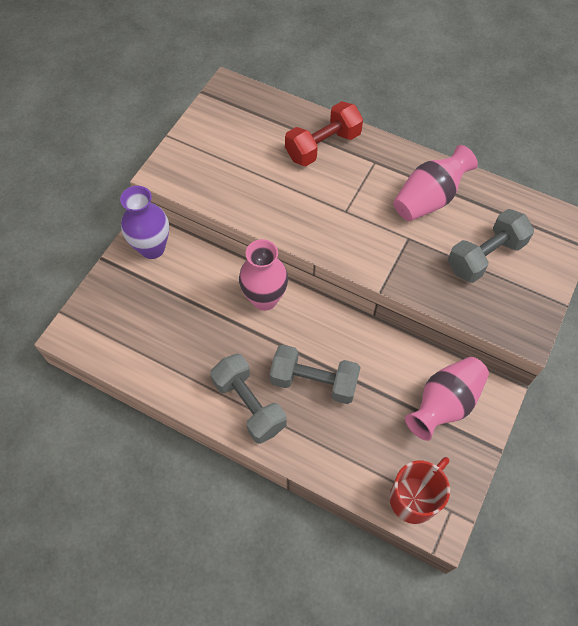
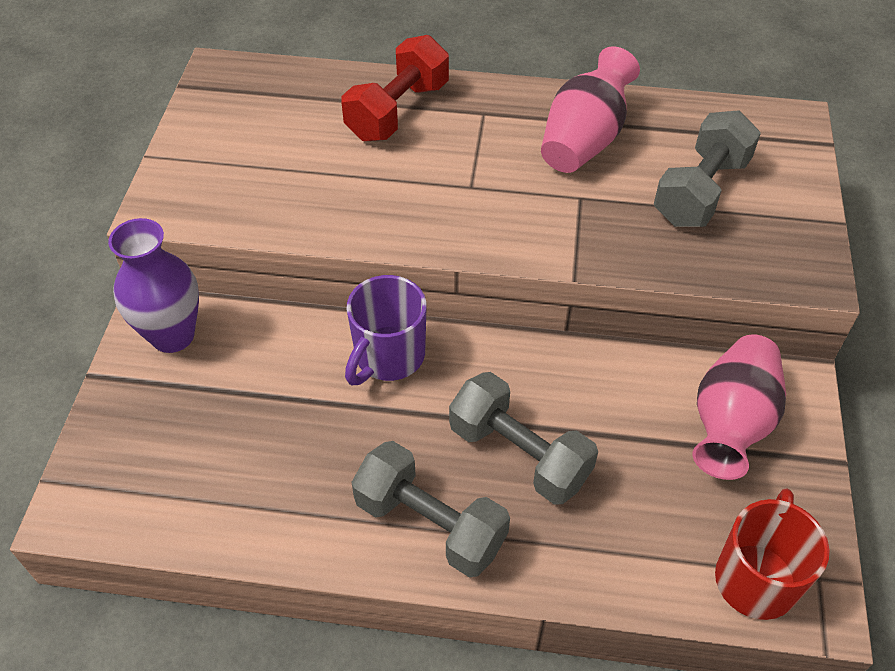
camera: 20 degrees left, 10 degrees down
(264, 299) = (388, 357): pink vase -> purple mug
(314, 381) = (519, 454): grey dumbbell -> grey dumbbell turned 45 degrees clockwise

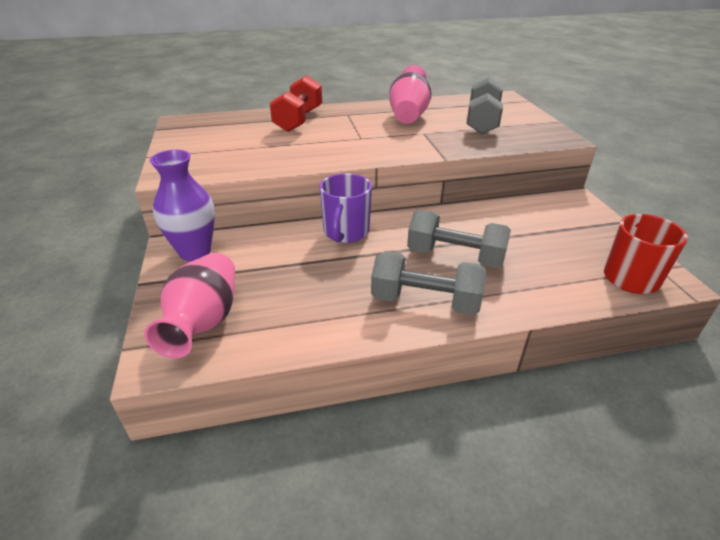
camera: 20 degrees left, 15 degrees down
(730, 422) = (557, 218): pink vase -> pink vase (204, 322)

